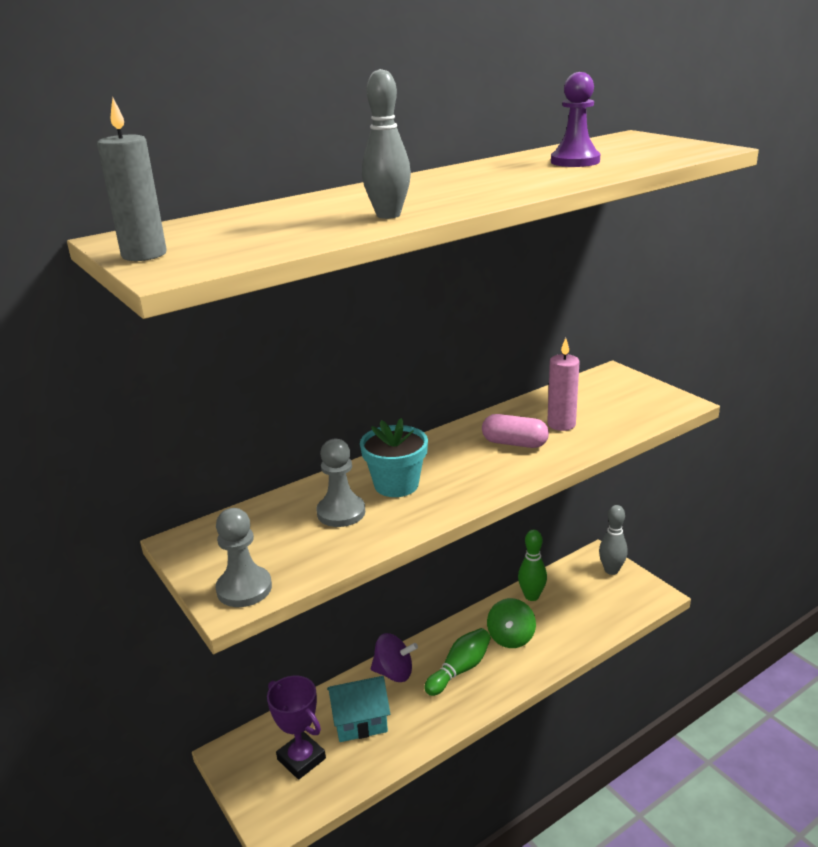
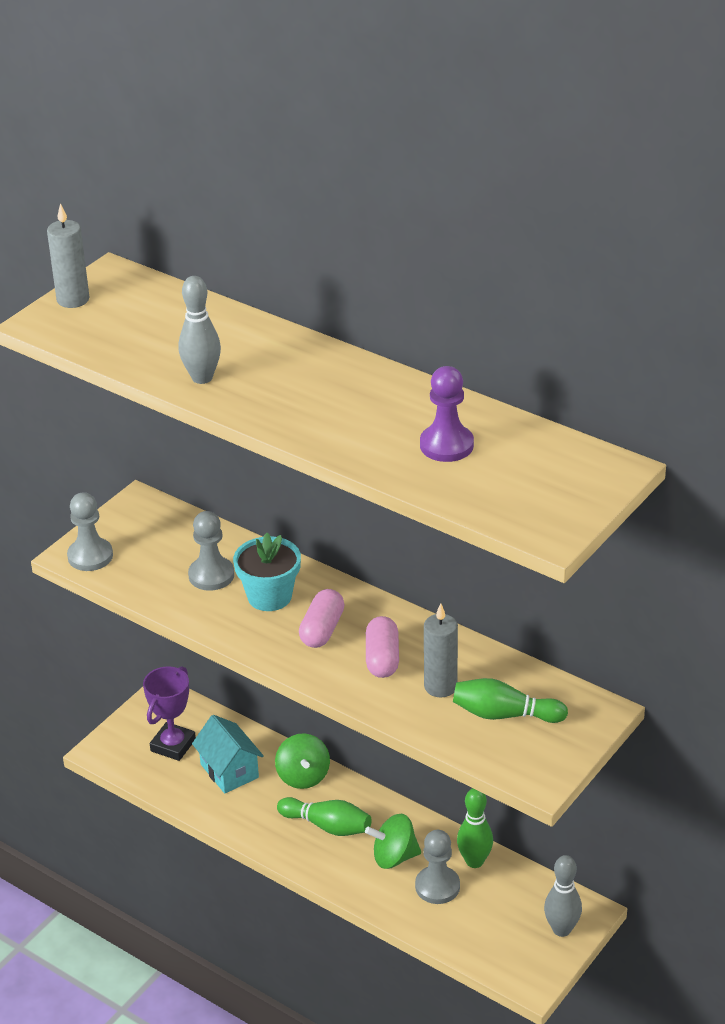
camera: 70 degrees right, 10 degrees up
(394, 672) = (303, 776): purple spinning top -> green spinning top
(461, 465) = (322, 630): none -> pink capsule
(551, 621) = (437, 886): none -> grey pawn
(561, 424) = (440, 686): pink candle -> grey candle
(604, 405) = (504, 714): none -> green bowling pin

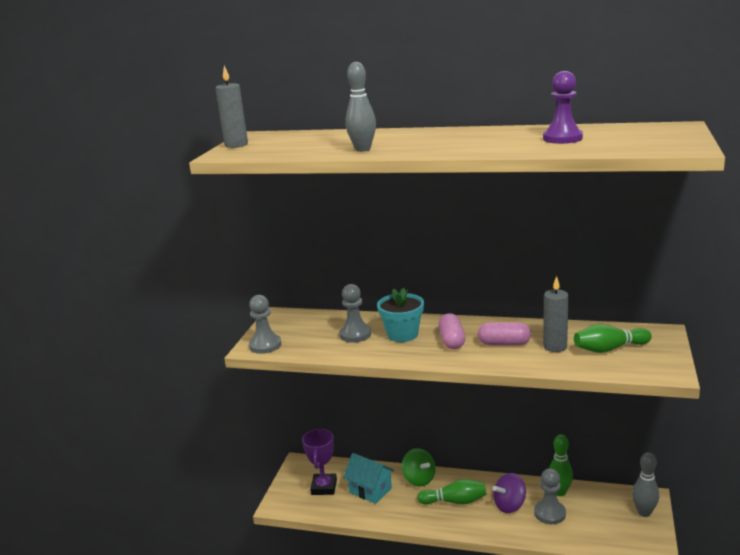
camera: 20 degrees left, 15 degrees down
(382, 658) = (504, 344): pink capsule -> pink capsule turned 60 degrees counterclockwise
(394, 857) = (509, 505): green spinning top -> purple spinning top

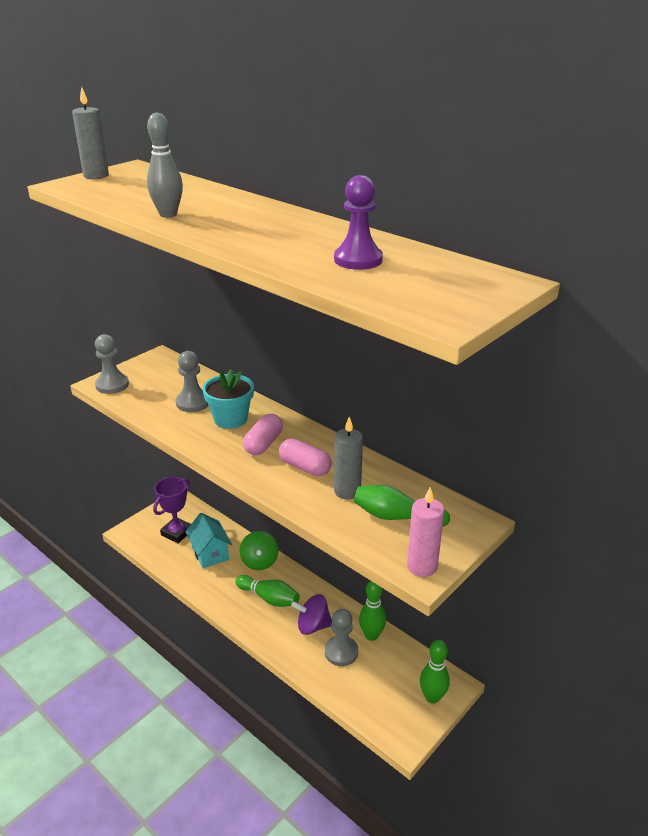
camera: 25 degrees right, 10 degrees up
(644, 512) = (432, 697): grey bowling pin -> green bowling pin
(665, 369) = (422, 566): none -> pink candle

